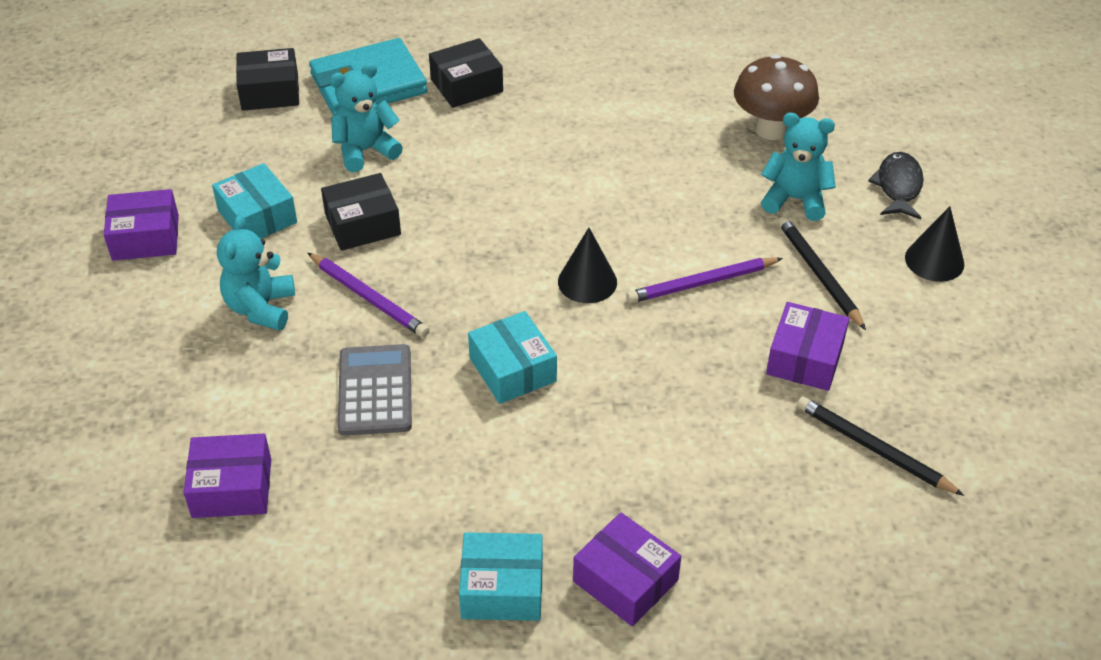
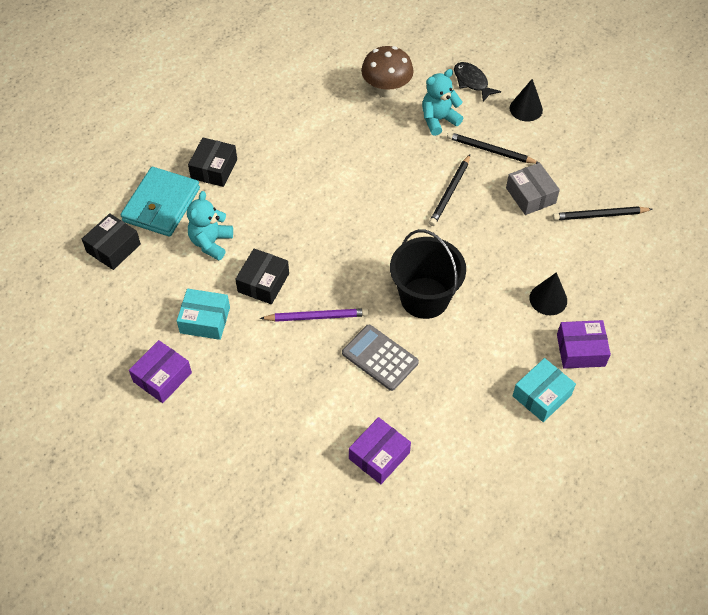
camera: 45 degrees left, 10 degrees up
(261, 308) = (273, 364): turquoise teddy bear -> none
(513, 369) = (424, 298): turquoise box -> black bucket
(587, 282) = (402, 230): black cone -> black cone (548, 299)
(702, 283) = (450, 192): purple pencil -> black pencil
(805, 358) = (530, 195): purple box -> grey box

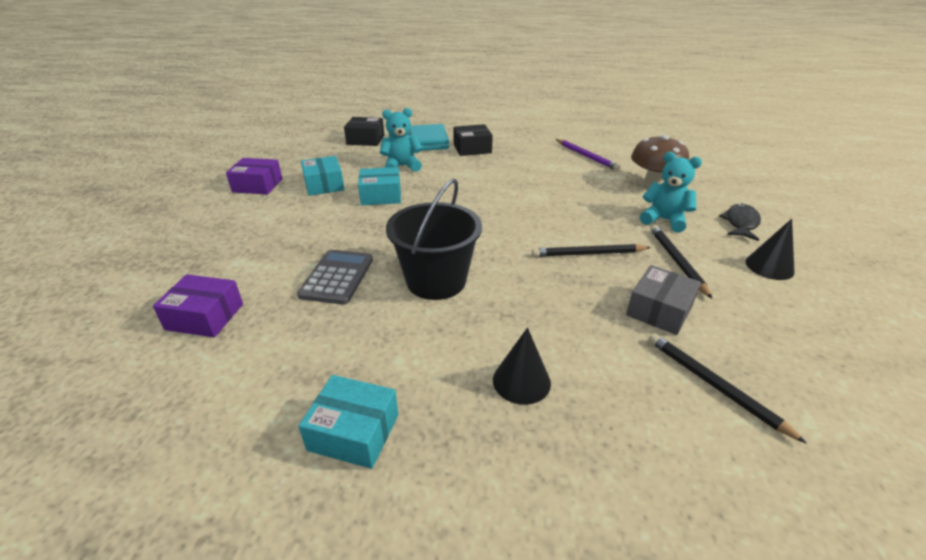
camera: 60 degrees right, 20 degrees down
(263, 282) = (381, 196): black box -> turquoise box
(316, 317) = (363, 229): purple pencil -> purple pencil (586, 156)
(580, 350) = (462, 450): purple box -> none

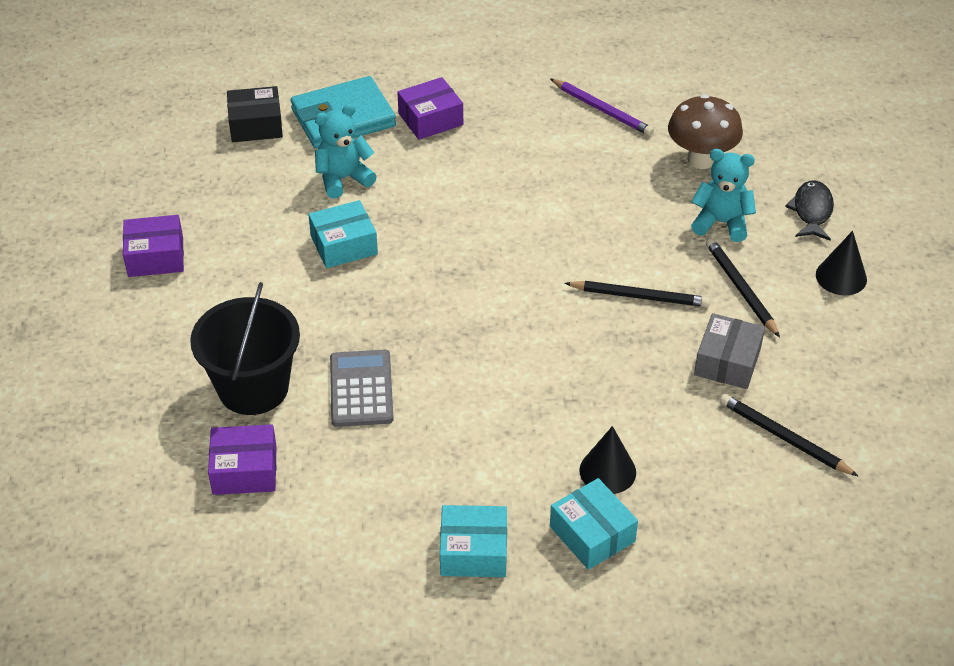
camera: 15 degrees left, 10 degrees up
(324, 185) = (251, 238): turquoise box -> turquoise box (592, 534)
(436, 281) = (478, 371): black bucket -> black bucket (253, 388)
(472, 148) = (430, 119): black box -> purple box
(588, 254) = (639, 296): black pencil -> black pencil turned 150 degrees counterclockwise

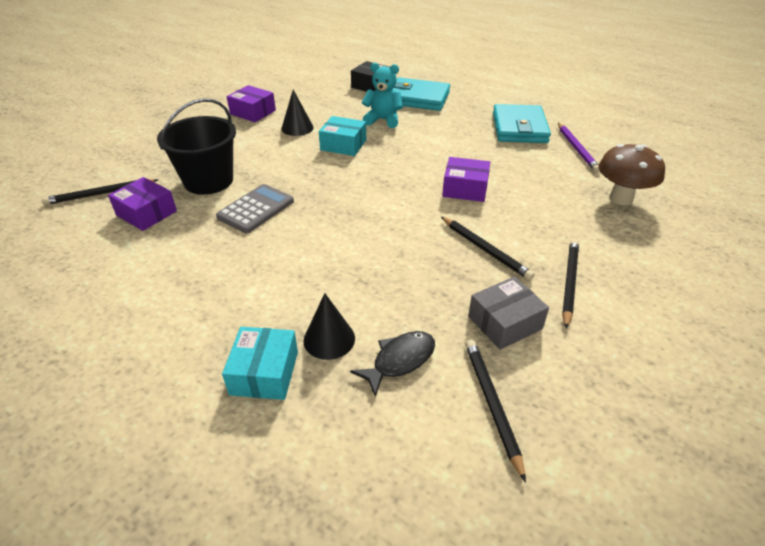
camera: 40 degrees right, 5 degrees down
(147, 483) = (101, 194): none -> black pencil
(430, 119) = (464, 115): purple box -> purple box (465, 189)
(473, 551) = (182, 331): turquoise box -> none
(513, 108) = (519, 128): none -> turquoise wallet
(721, 223) = (598, 238): turquoise teddy bear -> none
(812, 211) = (685, 265): black fish -> black fish (400, 361)
(841, 277) = (669, 318): black cone -> black cone (297, 128)

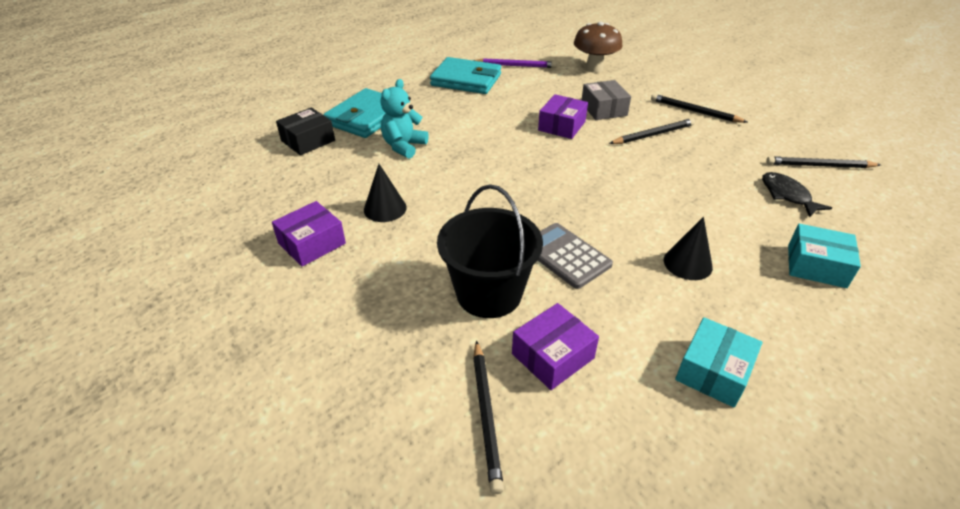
camera: 75 degrees left, 0 degrees up
(329, 339) = (769, 226): black cone -> black cone (687, 263)
(343, 145) = (447, 180): turquoise box -> turquoise box (713, 372)
(505, 322) = (739, 144): grey box -> grey box (603, 109)

